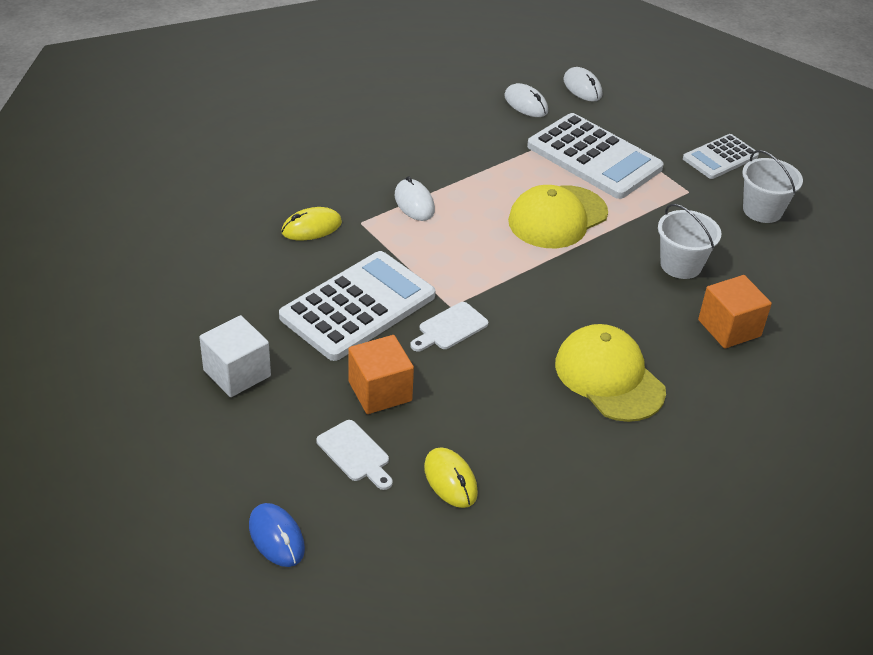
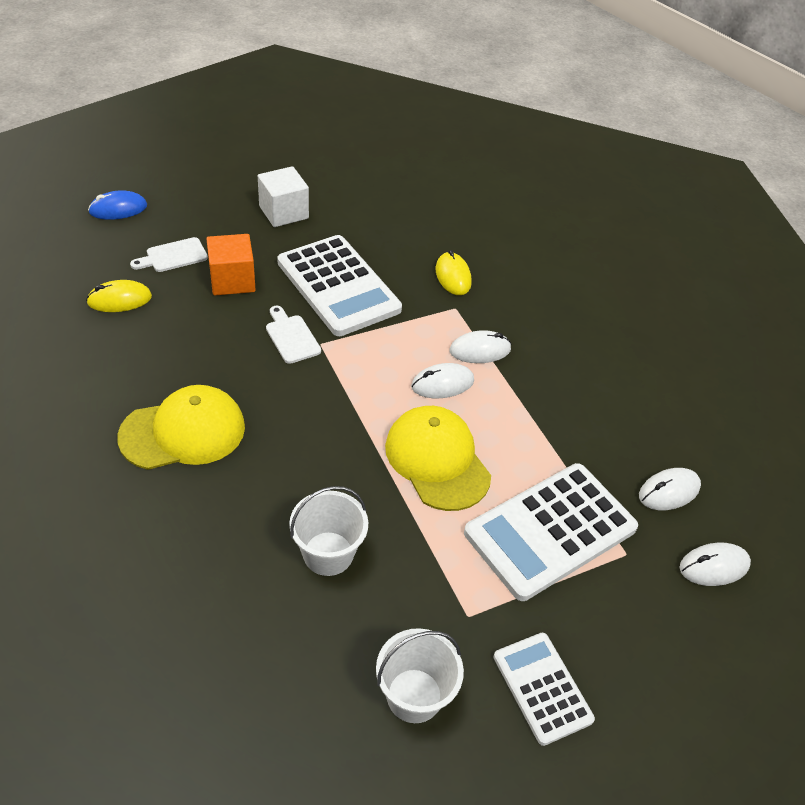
camera: 100 degrees right, 5 degrees up
(468, 222) = (442, 384): none -> white mouse
(729, 328) = (209, 563): orange cube -> none

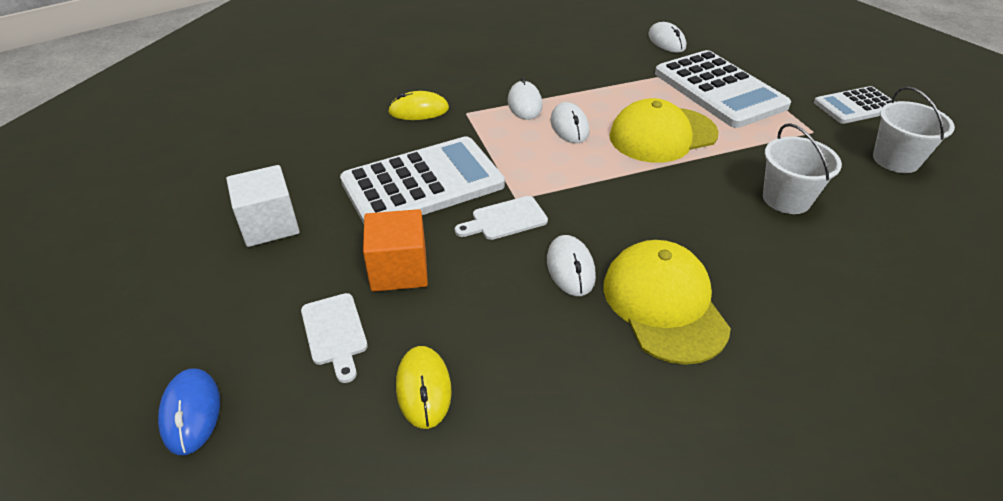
camera: 80 degrees left, 5 degrees down
(714, 566) = (726, 35): white mouse -> white mouse (570, 268)

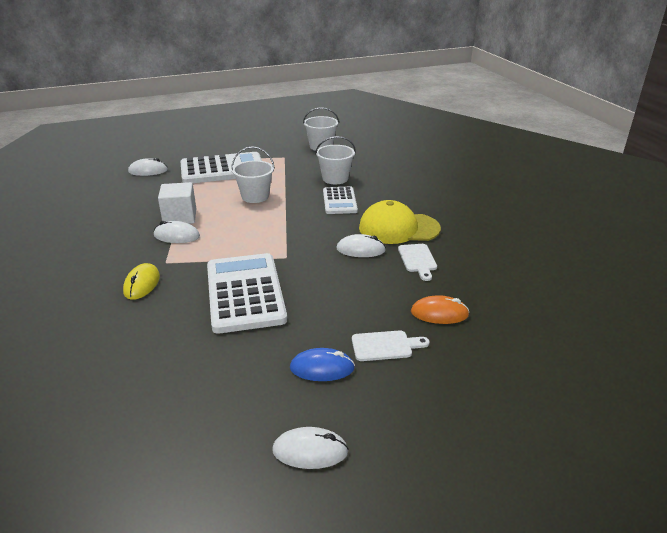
camera: 75 degrees left, 10 degrees down
(191, 413) = (441, 418): blue mouse -> blue mouse (322, 368)
(269, 225) = (250, 376): white cube -> white cube (180, 217)
(399, 270) = (335, 313): orange cube -> none
(424, 388) = (439, 313): yellow mouse -> orange mouse
(505, 219) = (305, 264): white cutting board -> white cutting board (417, 260)
(569, 126) = (220, 224): white mouse -> white mouse (310, 451)
(662, 135) = (255, 196): yellow cap -> white bucket
(856, 106) = (270, 141): white calculator -> white calculator (339, 201)

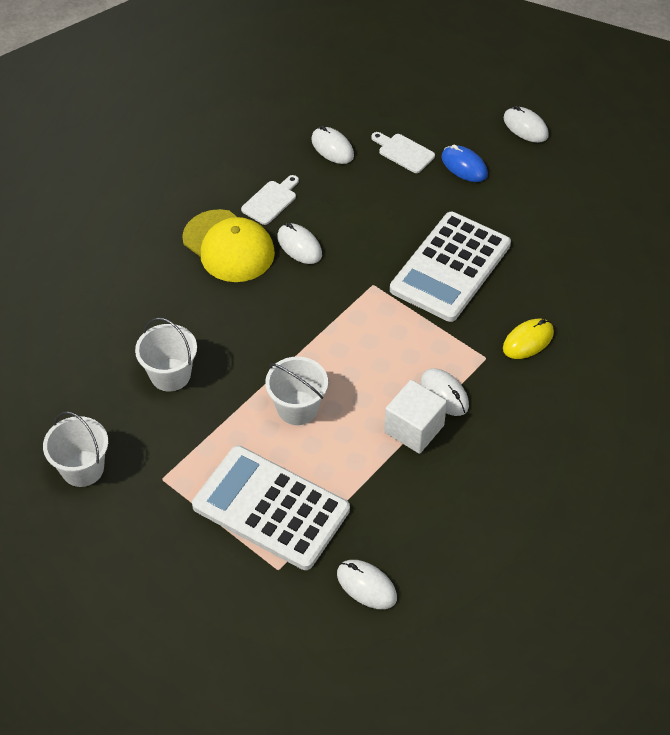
camera: 135 degrees left, 20 degrees up
(339, 201) = (223, 328): white calculator -> none
(439, 313) = (332, 148): orange mouse -> white mouse

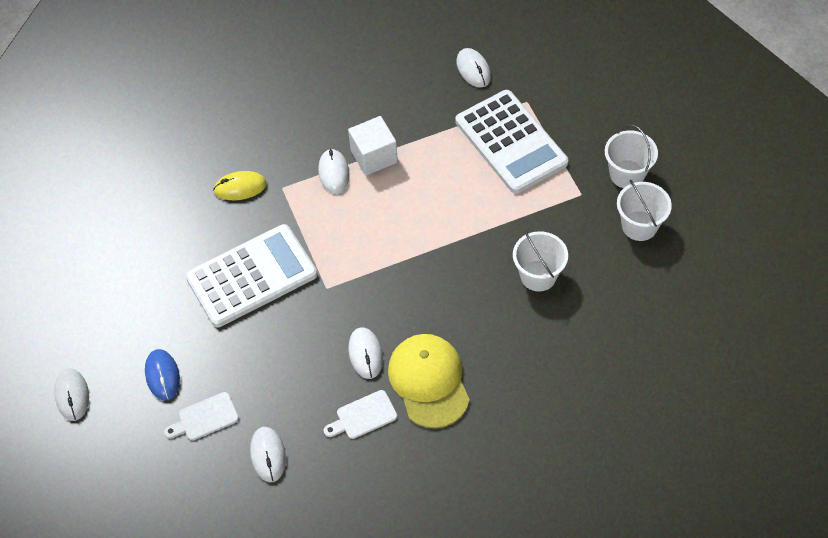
camera: 150 degrees left, 5 degrees up
(297, 408) = (451, 207): white bucket -> white bucket (627, 174)
(404, 152) = (205, 418): white cutting board -> white cutting board turned 90 degrees clockwise

